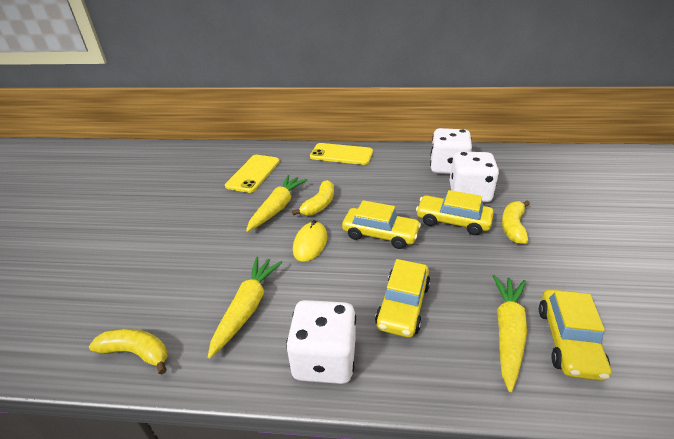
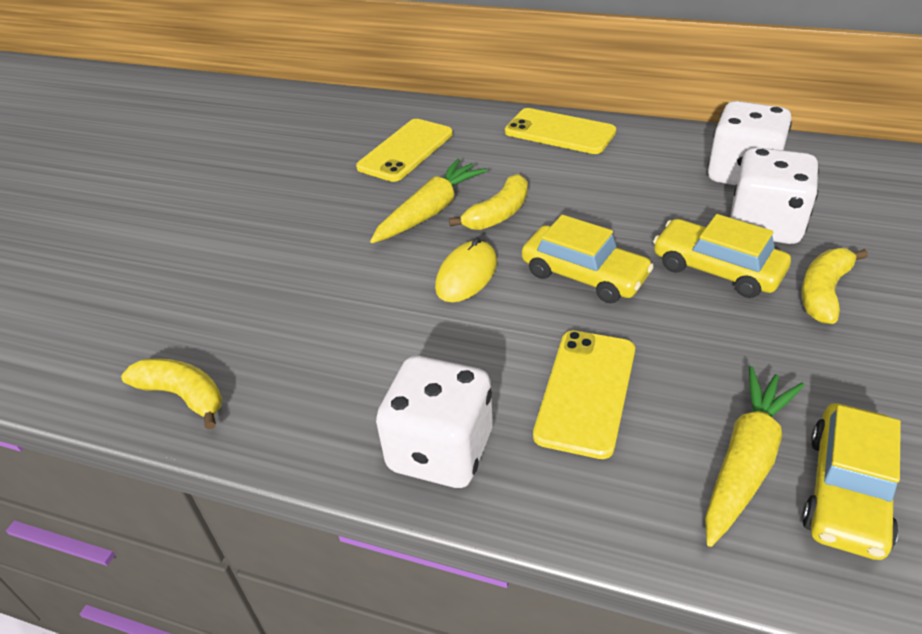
camera: 15 degrees right, 5 degrees up
(247, 308) = (347, 358): yellow carrot -> none
(403, 305) = (586, 392): yellow car -> yellow phone

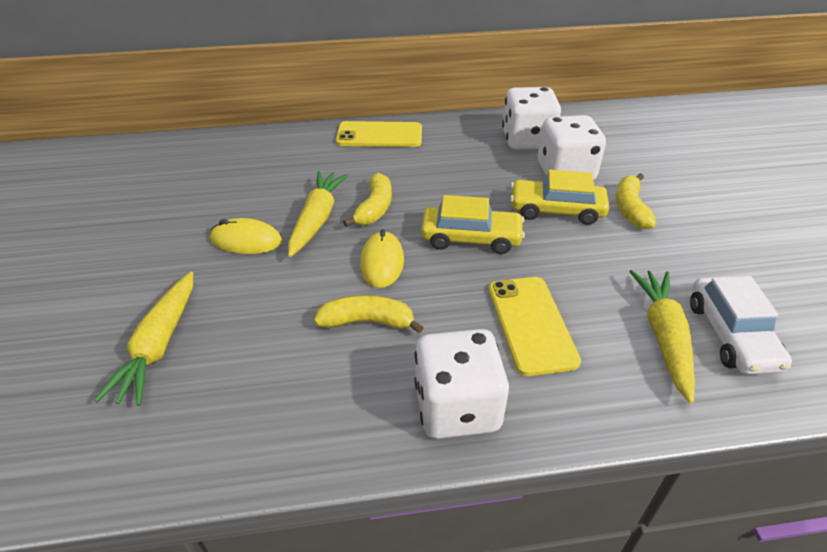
camera: 30 degrees left, 0 degrees up
(183, 396) = (192, 446): yellow banana -> yellow banana (367, 322)
(212, 296) = (159, 345): none -> yellow carrot
(348, 216) = (246, 240): none -> yellow mouse
(406, 150) = (262, 174): yellow phone -> none
(846, 491) = (731, 335): yellow car -> white car

